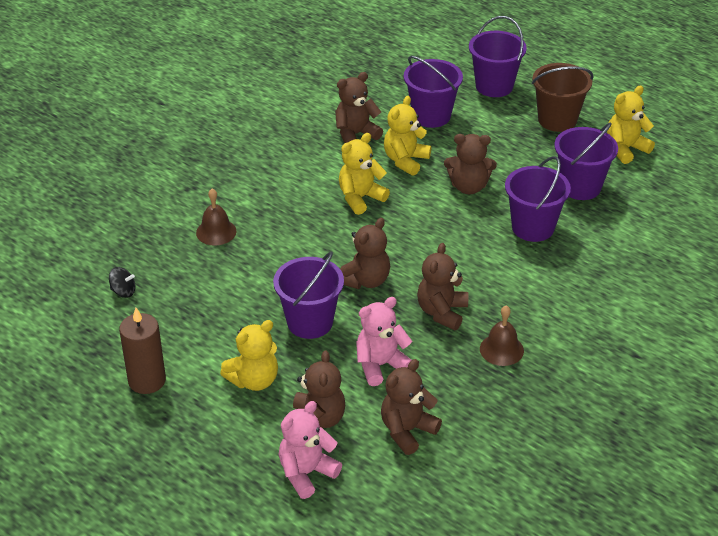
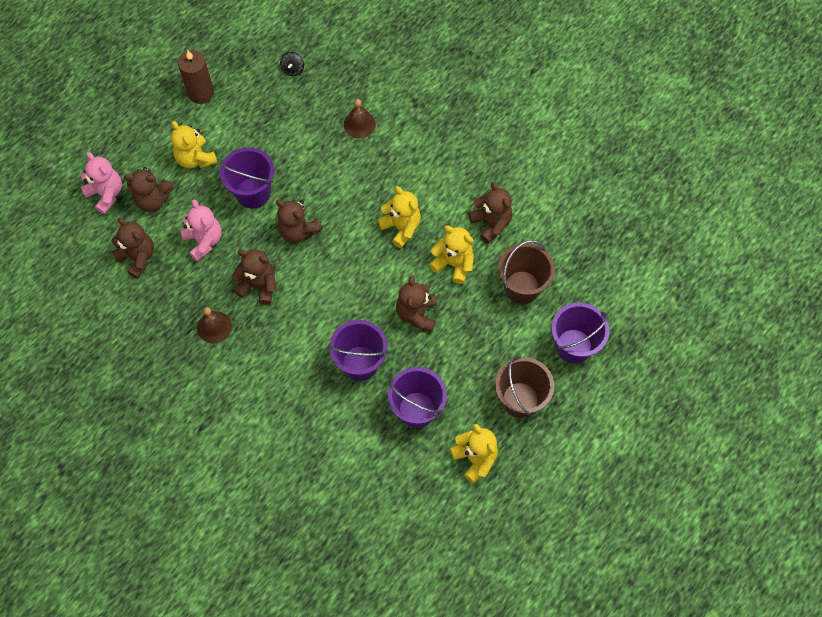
camera: 90 degrees right, 25 degrees up
(431, 116) = (522, 287): purple bucket -> brown bucket

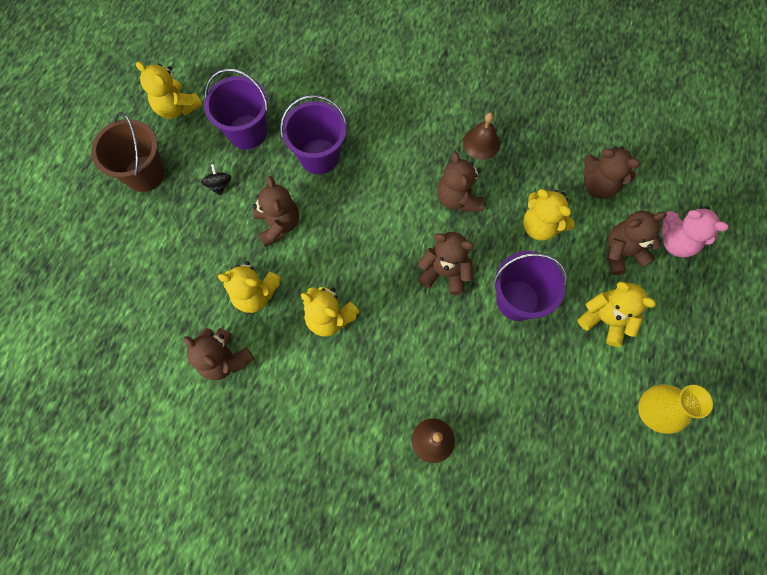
camera: 160 degrees right, 5 degrees up
(201, 93) = (651, 412): brown candle -> yellow vase
(204, 241) = (540, 226): pink teddy bear -> yellow teddy bear
(258, 285) = (458, 198): brown teddy bear -> brown teddy bear turned 75 degrees clockwise
(293, 69) = (555, 494): black spinning top -> black spinning top (219, 185)
(522, 287) = (169, 293): brown bucket -> none
(573, 346) = (98, 246): purple bucket -> none

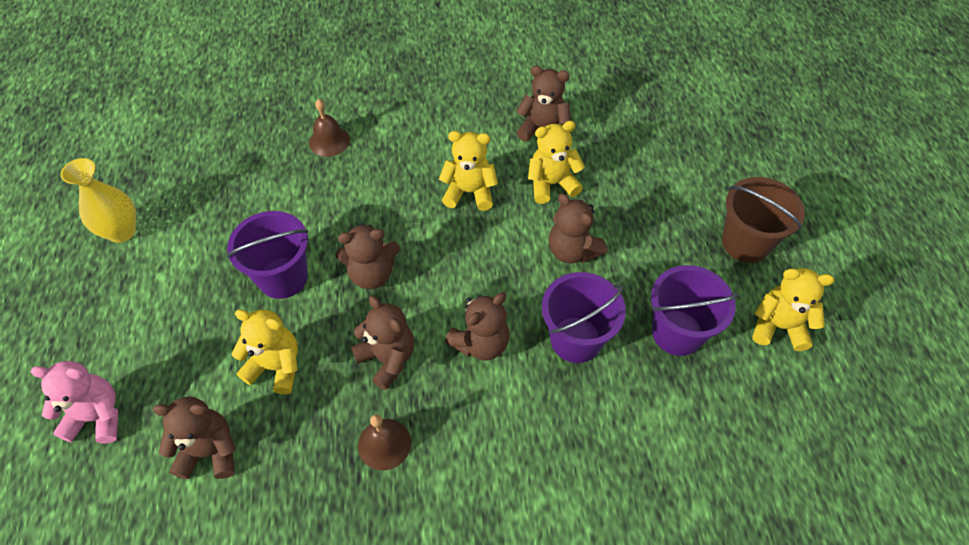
camera: 155 degrees right, 15 degrees down
(219, 185) = (661, 263): black spinning top -> none
(605, 319) = (180, 295): yellow teddy bear -> none
(622, 252) = (167, 375): brown teddy bear -> brown teddy bear (481, 343)

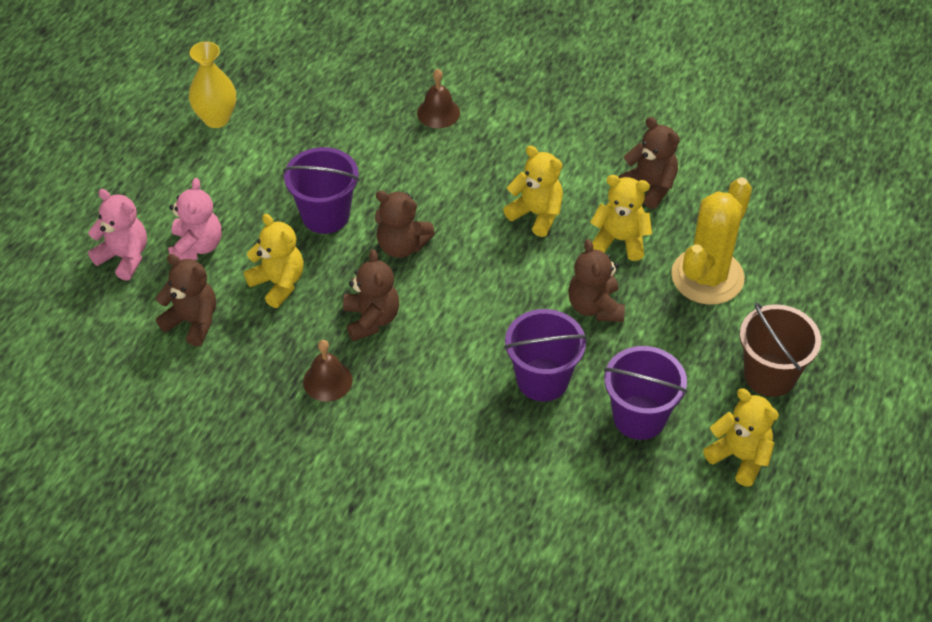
camera: 30 degrees right, 5 degrees down
(170, 369) = (196, 247): none -> pink teddy bear
(481, 343) = (457, 344): brown teddy bear -> none
(639, 183) = (707, 277): none -> yellow cactus

